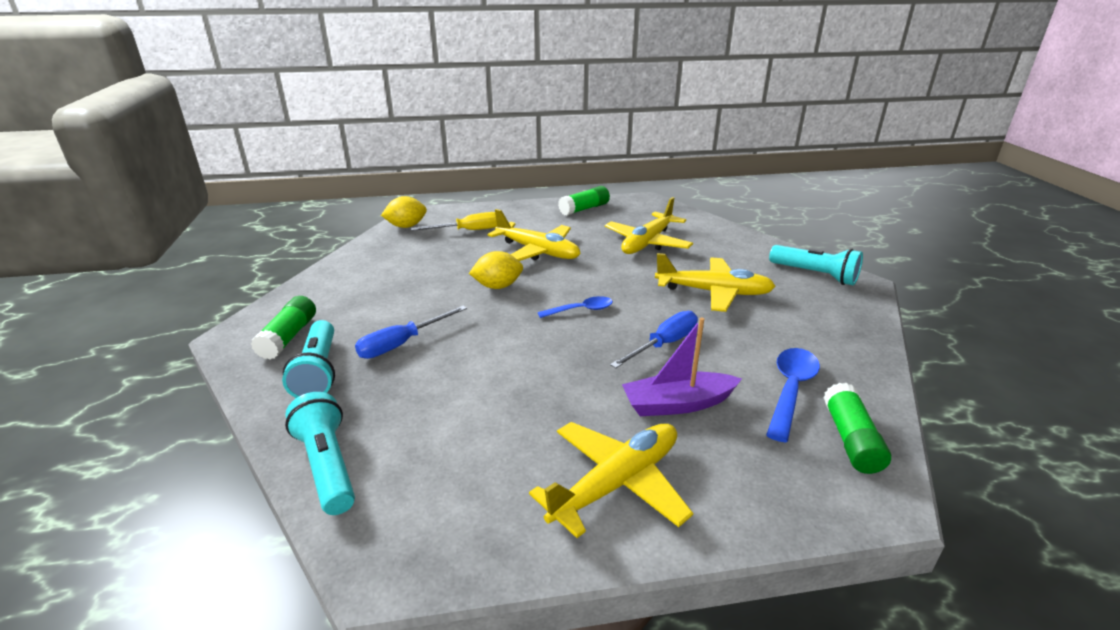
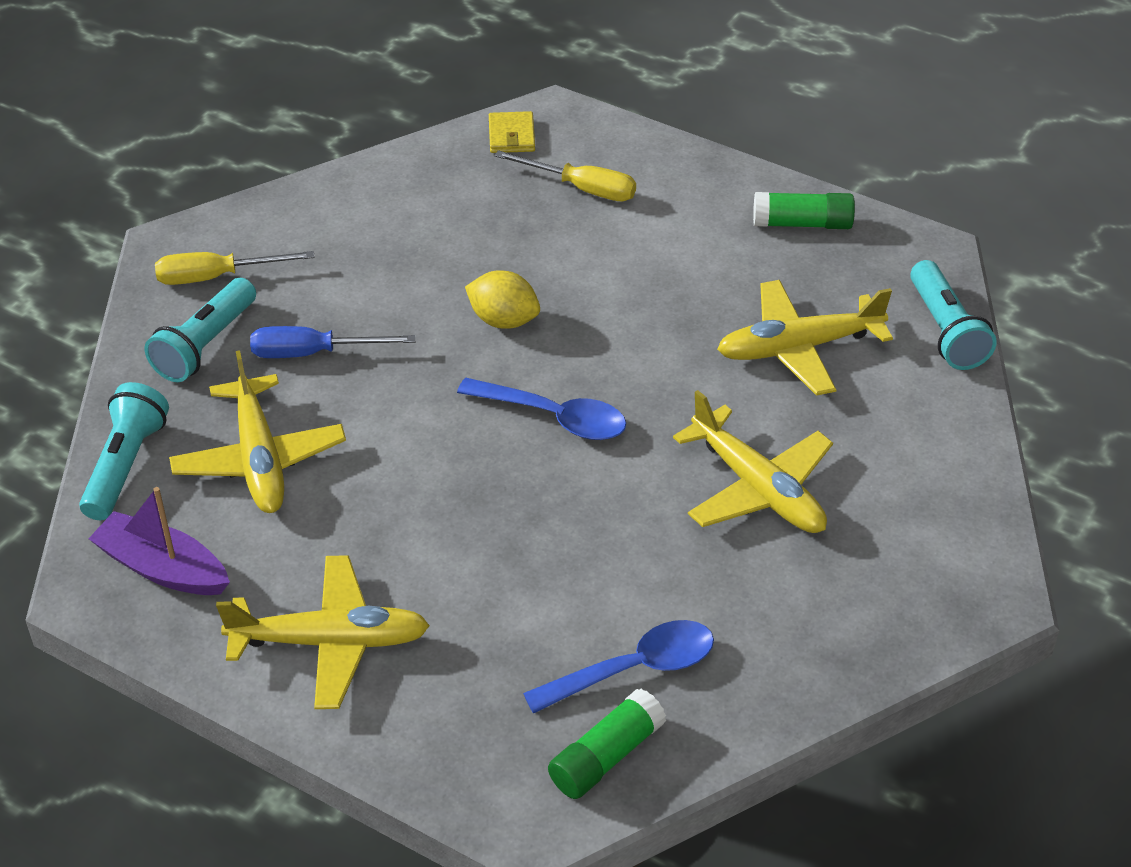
camera: 40 degrees right, 15 degrees up
(289, 337) = (217, 276): green glue stick -> yellow screwdriver
(406, 226) = (511, 136): yellow lemon -> yellow wallet
(538, 251) = (625, 282): yellow plane -> yellow plane (259, 459)
(581, 310) = (554, 417): blue spoon -> blue spoon, size x1.54
(664, 344) = (582, 525): blue screwdriver -> none
(677, 404) = (492, 605): purple boat -> purple boat (162, 568)
(815, 275) = (951, 545): turquoise flashlight -> turquoise flashlight (946, 331)

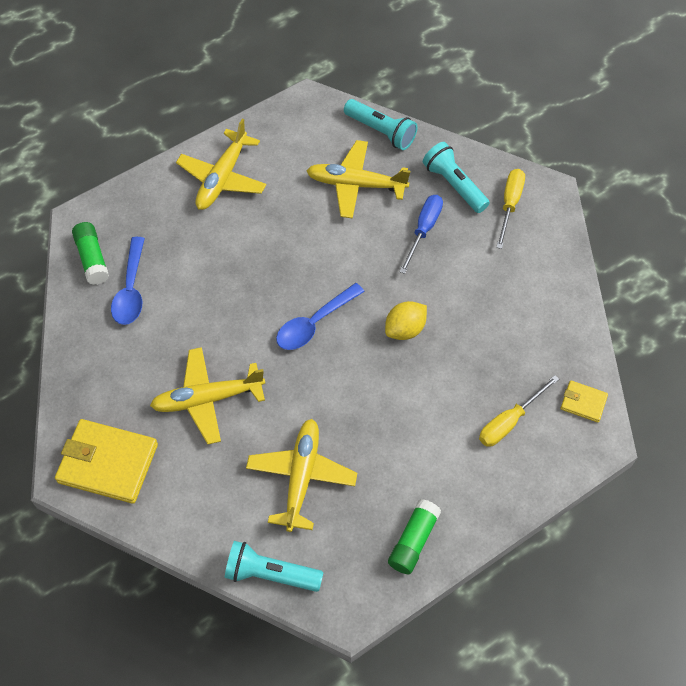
camera: 115 degrees right, 15 degrees up
(162, 568) = (305, 129): purple boat -> none
(938, 558) = (108, 463): none -> yellow wallet

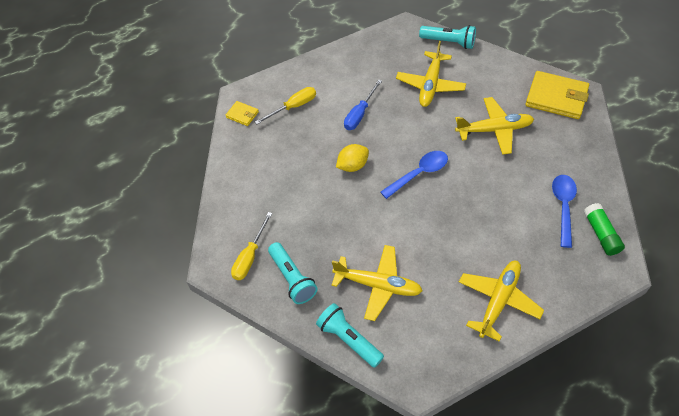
camera: 170 degrees left, 5 degrees down
(413, 540) = (365, 53): green glue stick -> none
(423, 230) = (326, 239): blue screwdriver -> blue screwdriver (360, 114)

